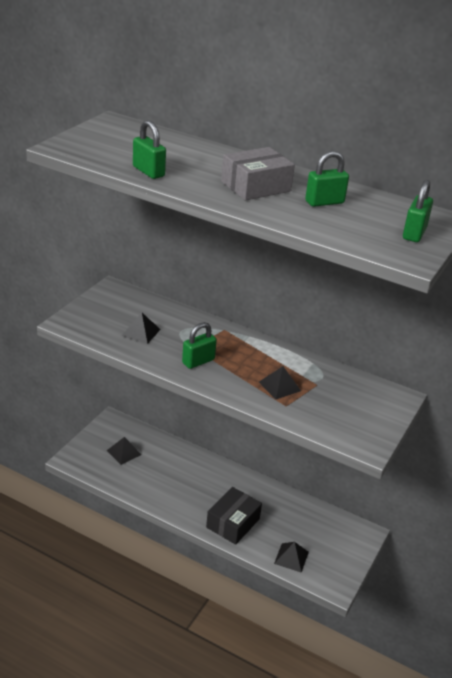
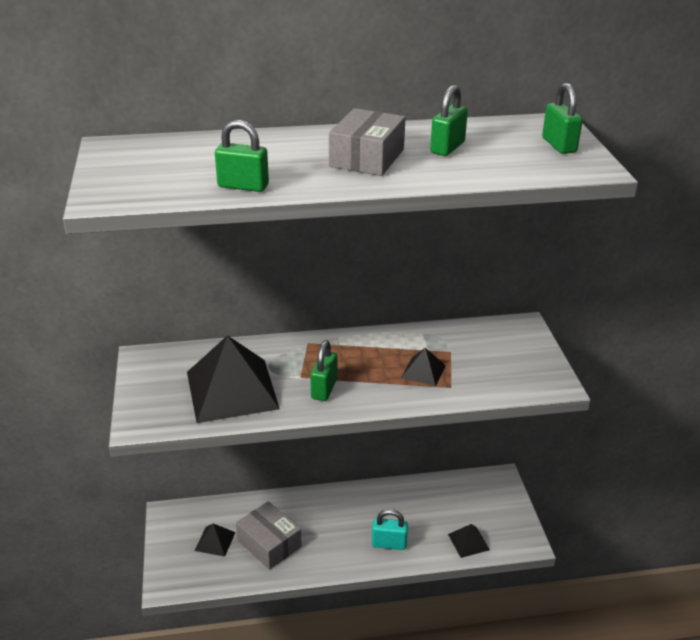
camera: 35 degrees left, 0 degrees up
(141, 332) = (231, 390): black pyramid -> black pyramid, size x2.18
(155, 474) = (269, 543): none -> grey box
(233, 523) = (389, 544): black box -> turquoise padlock

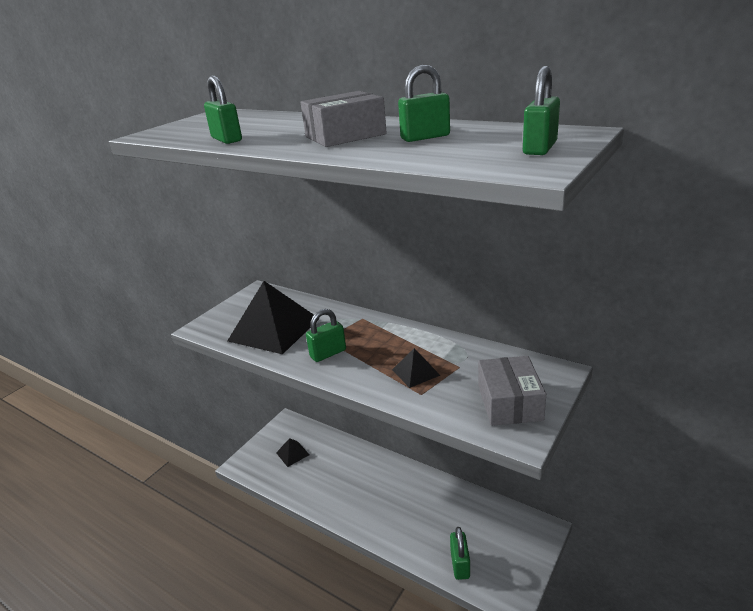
camera: 45 degrees right, 5 degrees down
(269, 543) = (320, 474): grey box -> grey box (509, 402)
(389, 544) = (396, 525): turquoise padlock -> none
(468, 542) = (460, 564): black pyramid -> green padlock

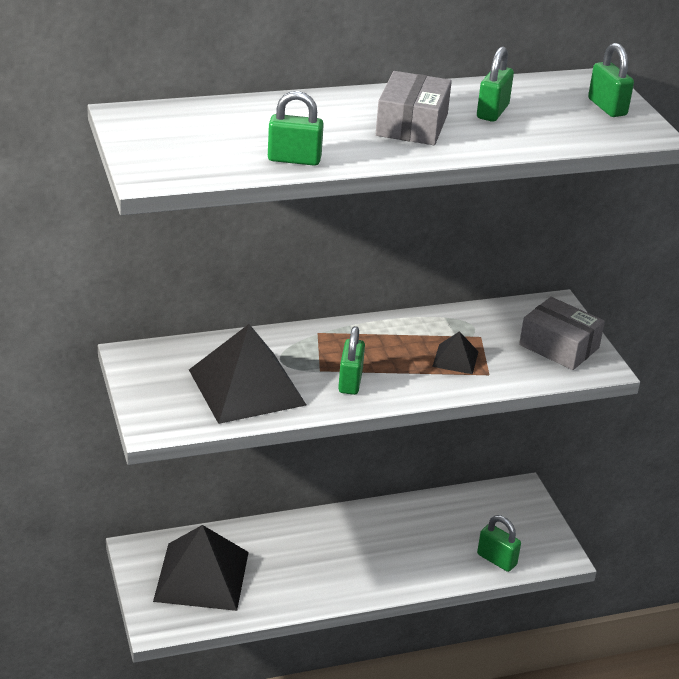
camera: 55 degrees left, 5 degrees up
(292, 453) = (201, 576): black pyramid -> black pyramid, size x2.18

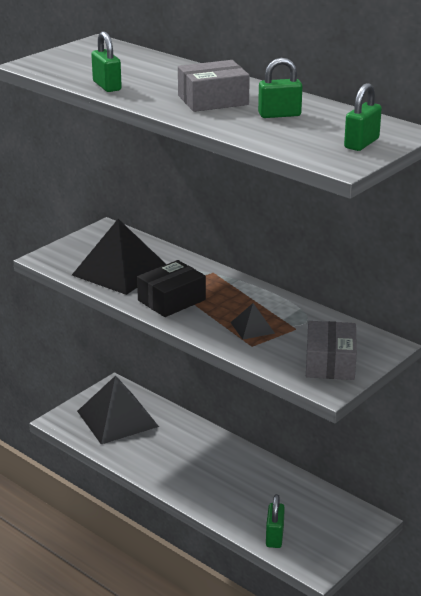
camera: 60 degrees right, 5 degrees down
(350, 382) = (171, 300): green padlock -> black box

